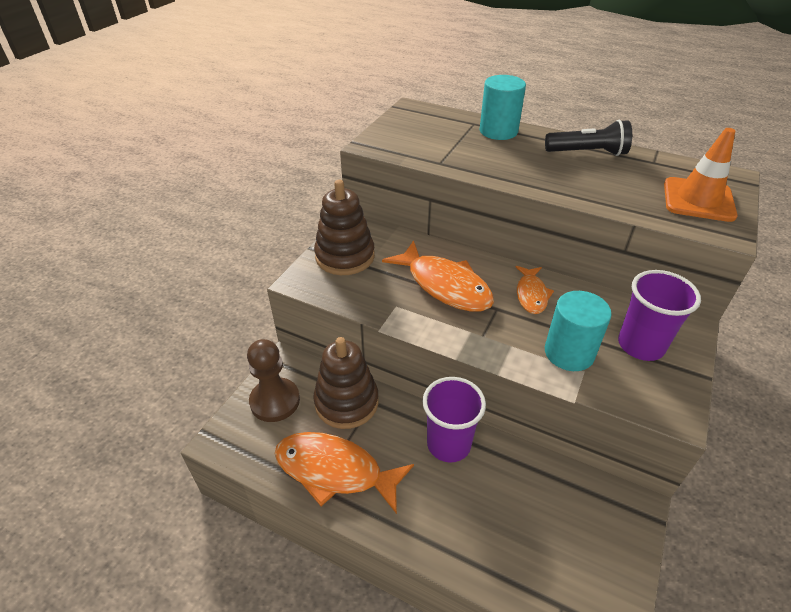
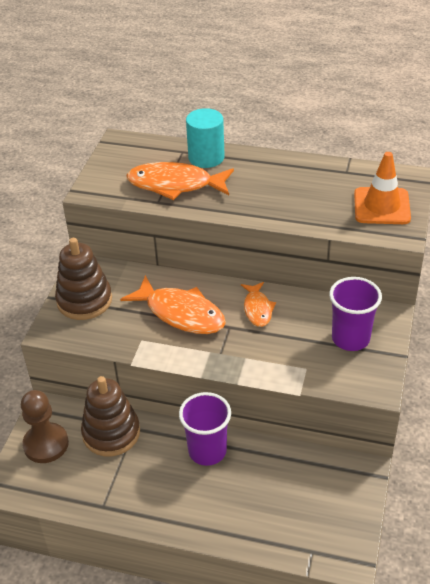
camera: 10 degrees left, 0 degrees up
(335, 471) = (114, 491): orange fish -> orange fish (175, 185)
(569, 353) = (293, 355): turquoise cylinder -> none
(588, 153) = (289, 170): black flashlight -> none

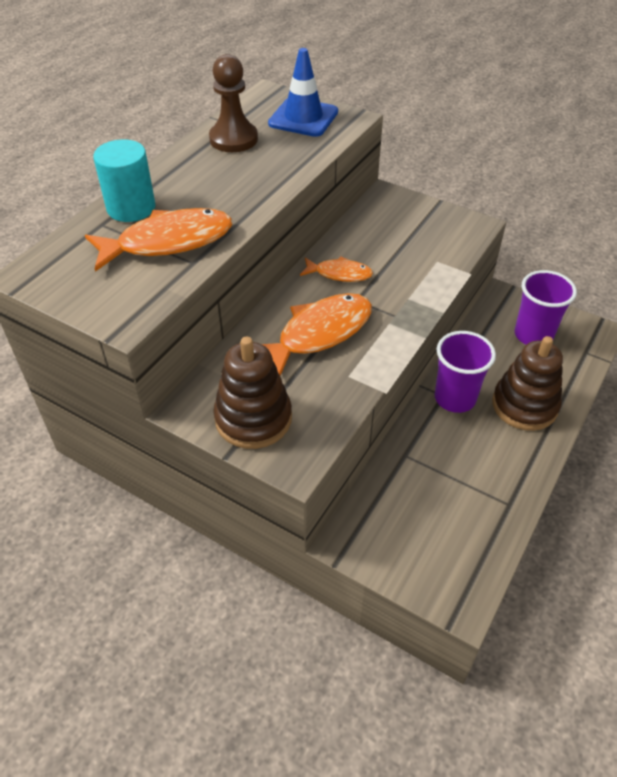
camera: 75 degrees left, 5 degrees up
(46, 444) = (405, 549): brown pawn -> brown pawn (233, 139)
(111, 433) = (406, 478): brown stacking toy -> brown stacking toy (524, 405)
(175, 185) = (168, 242): orange fish -> orange fish turned 135 degrees counterclockwise
(350, 338) = (408, 224): purple cup -> purple cup (533, 335)
(381, 206) = (303, 118): orange traffic cone -> blue traffic cone

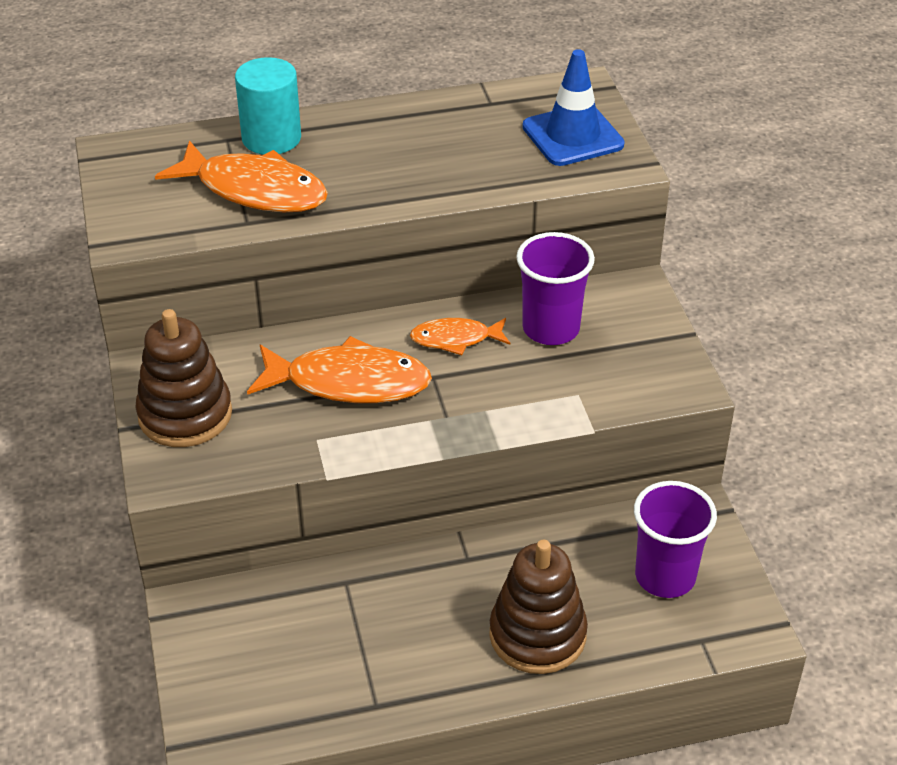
camera: 45 degrees right, 5 degrees down
(233, 139) = (465, 120): brown pawn -> none
(339, 274) = (455, 339): orange fish -> orange fish turned 120 degrees clockwise
(455, 398) = (474, 570): purple cup -> purple cup (551, 329)

